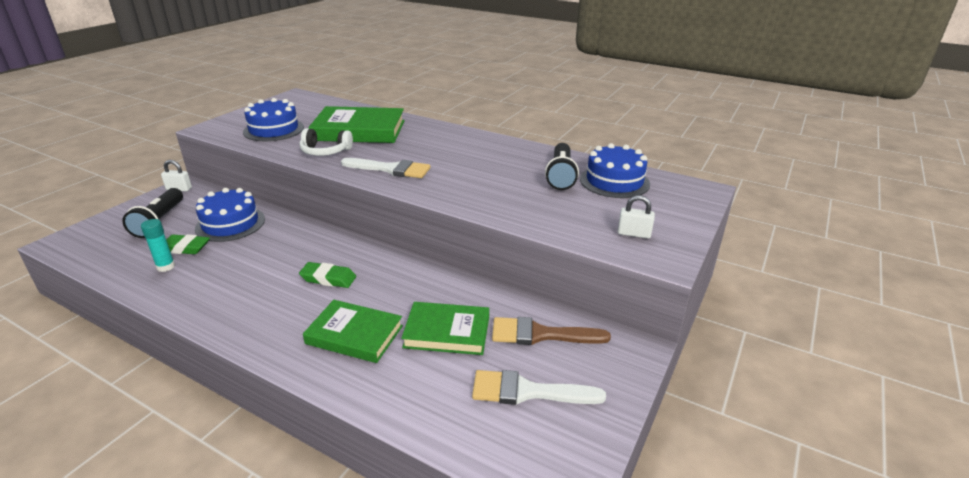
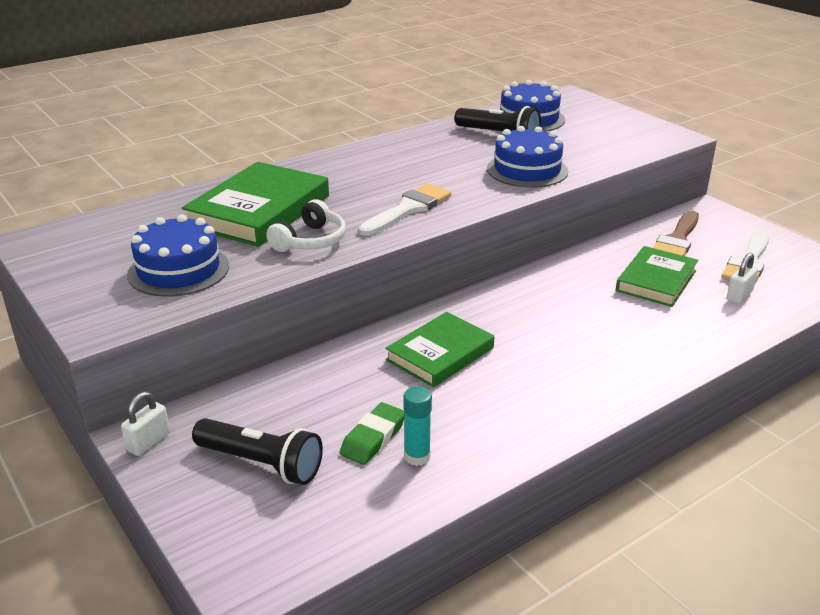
camera: 65 degrees left, 0 degrees up
(230, 224) = (328, 394): blue cake -> blue cake (527, 170)
(328, 279) = (526, 331): green eraser -> none
(354, 335) = (641, 329): green book -> green book (440, 354)
(633, 234) = (630, 136): white padlock -> white padlock (739, 295)

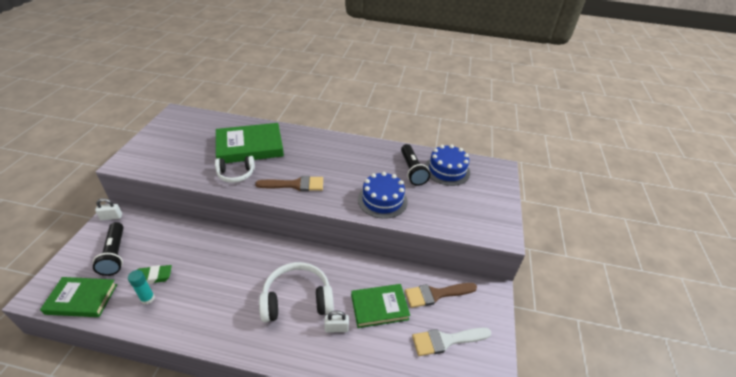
camera: 45 degrees right, 10 degrees up
(178, 270) = (180, 156): blue cake -> none
(408, 209) = (295, 185): white brush -> brown brush
(440, 354) = (234, 262): green book -> green book (82, 299)
(577, 330) = (297, 300): none -> white headphones
(739, 295) = (401, 354): white padlock -> white padlock (336, 328)

